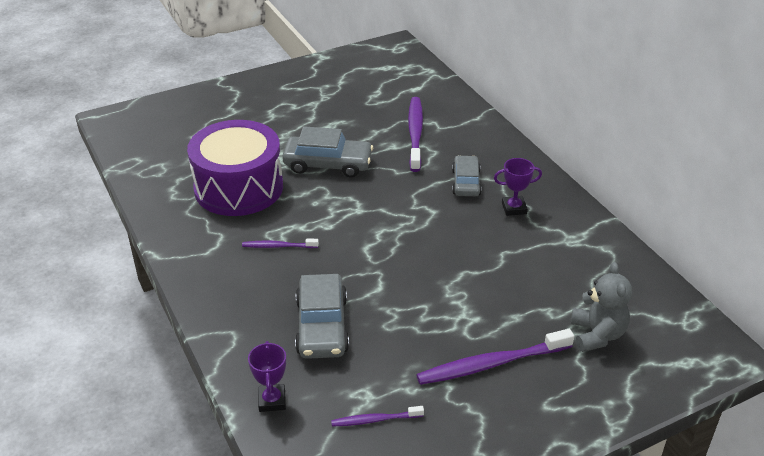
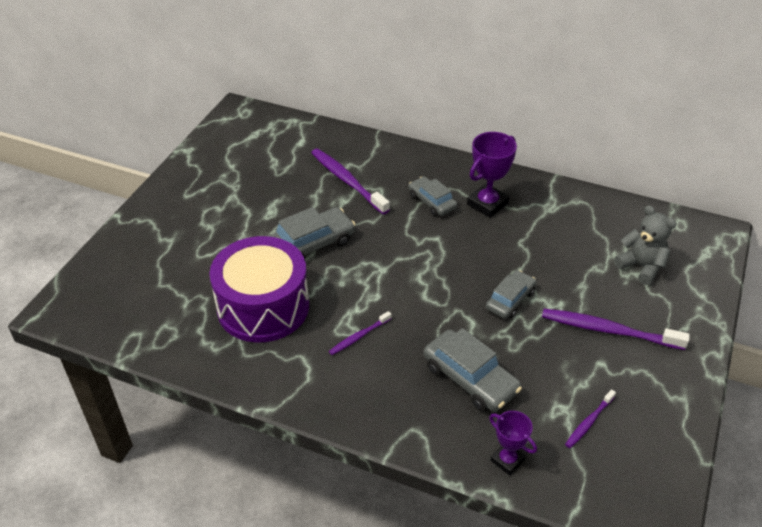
camera: 40 degrees left, 5 degrees up
(433, 290) = (510, 300): none -> grey car
(491, 364) = (608, 330): purple toothbrush -> purple toothbrush turned 75 degrees clockwise
(514, 208) = (487, 204): purple trophy -> purple trophy, size x1.59

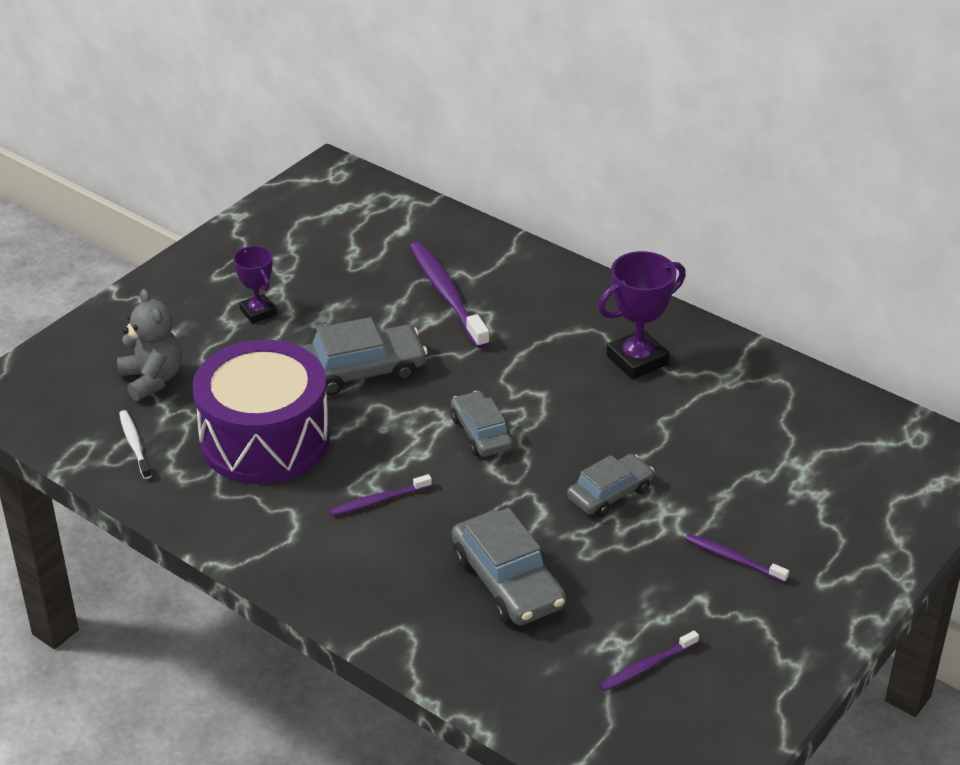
camera: 15 degrees right, 5 degrees down
(171, 328) = (134, 444): none -> white toothbrush
(432, 202) = (557, 343): grey car -> grey car (481, 433)
(507, 460) = (512, 688): purple trophy -> purple trophy (258, 312)
(608, 330) = (732, 558): purple toothbrush -> purple toothbrush, size x0.53
(641, 266) = (826, 485): grey teddy bear -> grey teddy bear (152, 379)

